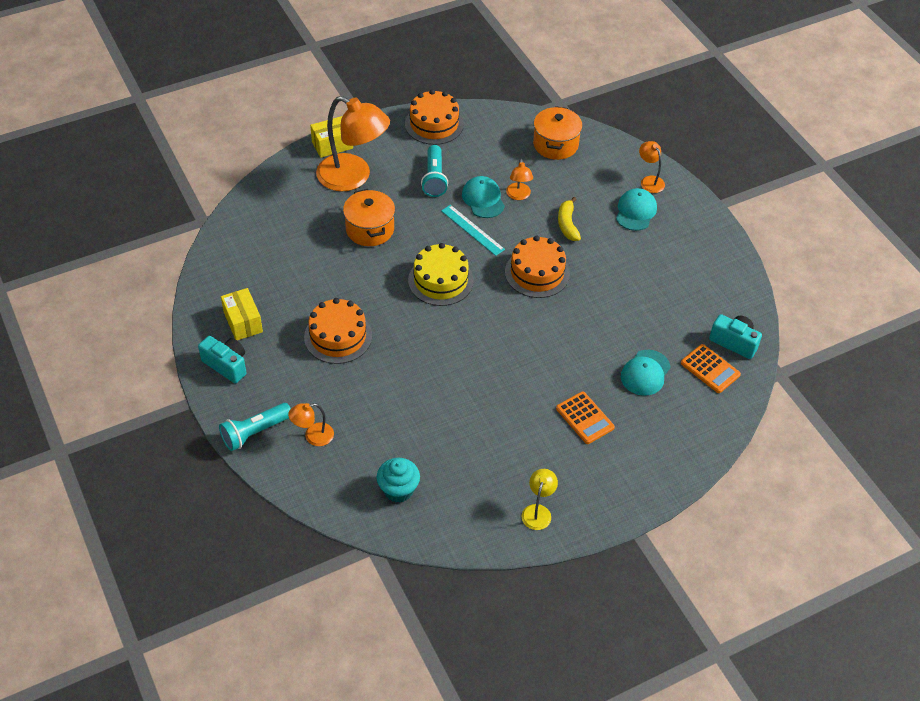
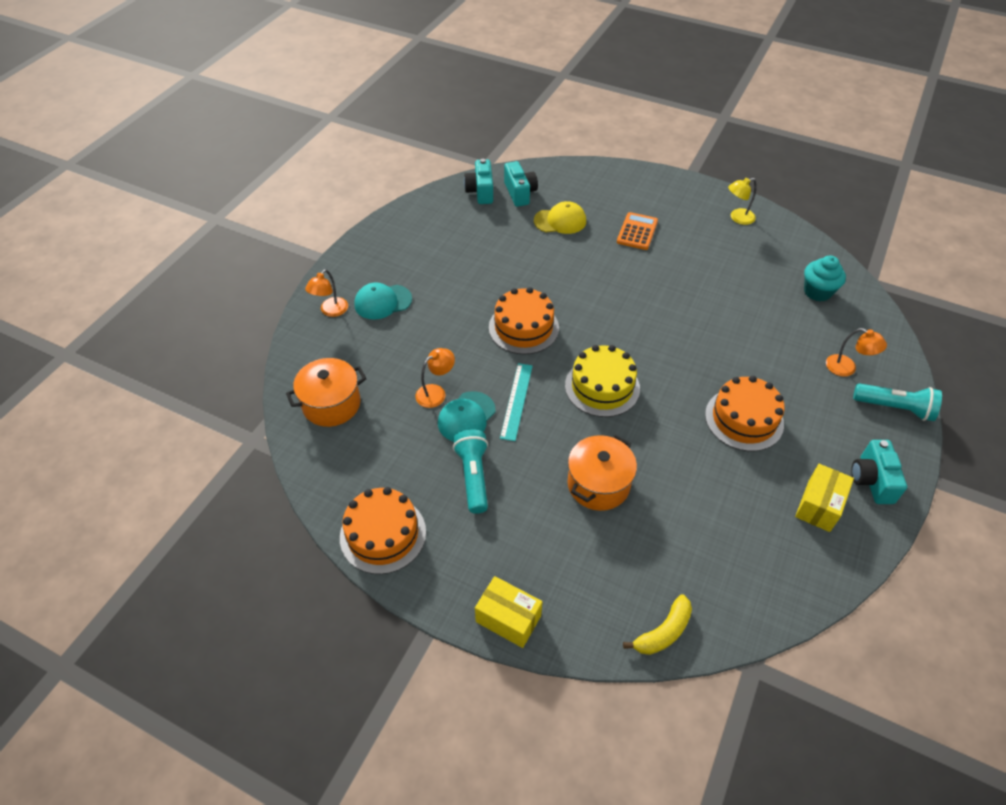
camera: 125 degrees left, 0 degrees up
(353, 177) = (540, 555): orange lamp -> none
(434, 178) = (473, 476): turquoise flashlight -> turquoise flashlight turned 60 degrees counterclockwise
(567, 224) = (443, 338): yellow banana -> yellow banana (663, 632)
(645, 373) = (560, 221): turquoise cap -> yellow cap
(710, 369) = (520, 193): orange calculator -> turquoise camera

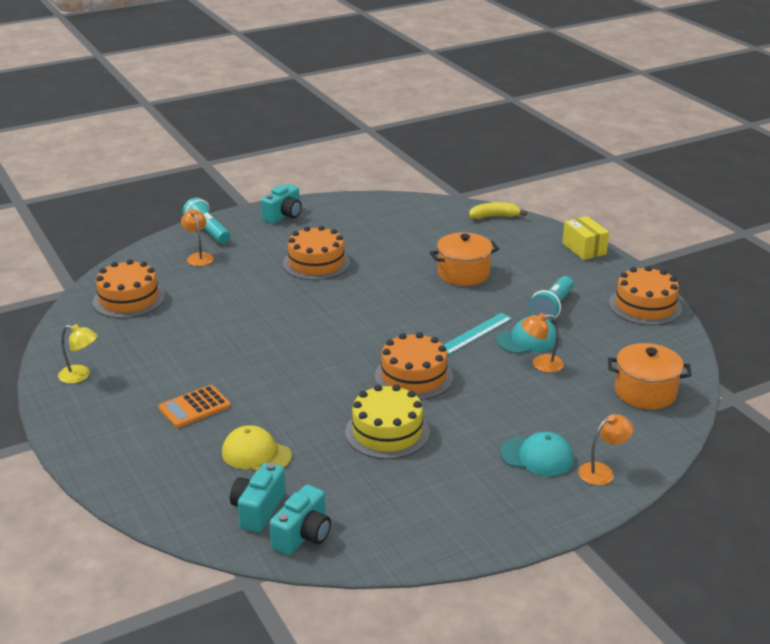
camera: 145 degrees left, 20 degrees down
(602, 387) = (395, 315): yellow cake -> yellow cake (387, 432)
(817, 292) = (129, 299): turquoise cupcake -> orange cake
(819, 505) = (333, 219): yellow box -> none

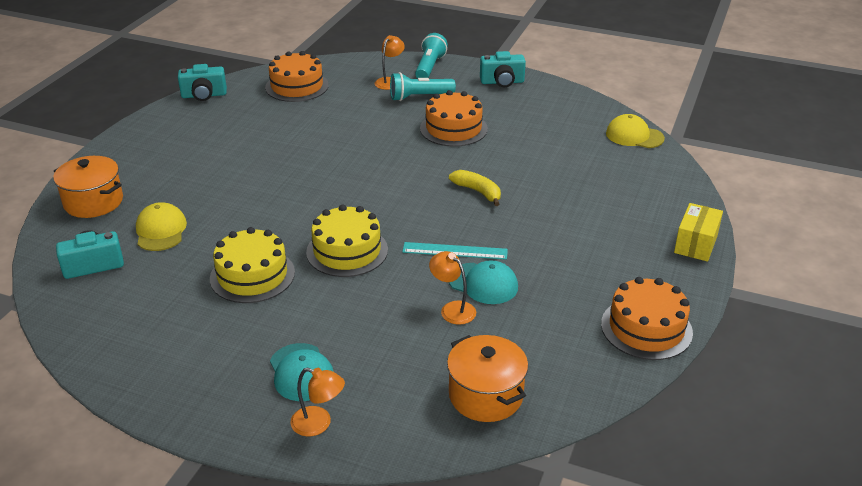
camera: 50 degrees right, 5 degrees up
(80, 376) = (182, 118): yellow lamp -> none
(194, 407) = (192, 177): orange calculator -> none
(303, 535) = (79, 300): turquoise camera -> turquoise camera (204, 95)
(413, 377) = (347, 251): orange cake -> yellow cake
(436, 206) = (634, 136): none -> yellow cap
(463, 273) = (544, 200): orange pot -> orange pot (93, 202)
(494, 216) = (669, 171): yellow banana -> yellow banana (478, 191)
(552, 308) = (557, 273): turquoise flashlight -> turquoise flashlight (419, 97)

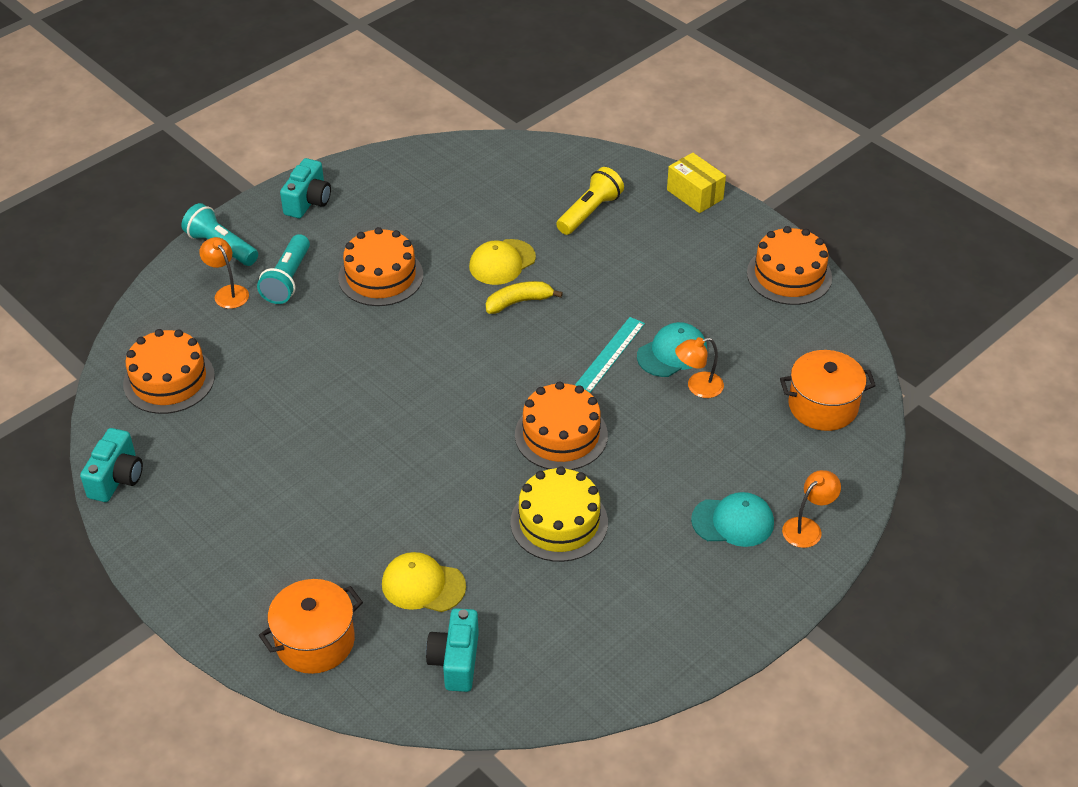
camera: 65 degrees left, 10 degrees up
(347, 251) = (561, 435): yellow cake -> orange cake
(613, 196) = (589, 212): none -> yellow flashlight
(634, 136) = (495, 153): yellow cap -> yellow cap (502, 262)

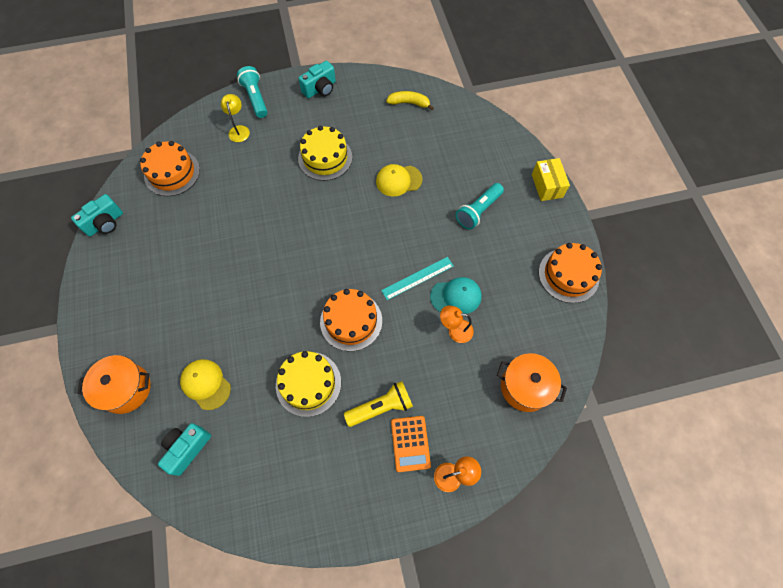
camera: 30 degrees right, 20 degrees up
(228, 292) = (239, 130): orange lamp -> yellow lamp
(288, 280) = (275, 136): turquoise flashlight -> turquoise flashlight (478, 211)
(381, 276) = (325, 158): orange cake -> yellow cake
(519, 302) = (389, 213): yellow banana -> yellow banana (409, 103)
(589, 212) = (473, 169): yellow flashlight -> yellow flashlight (381, 407)
(733, 522) = (410, 443): turquoise cap -> orange calculator

